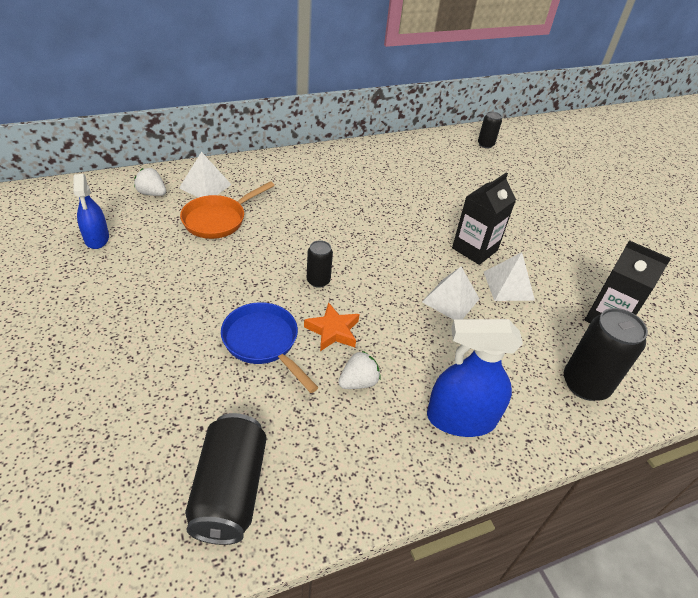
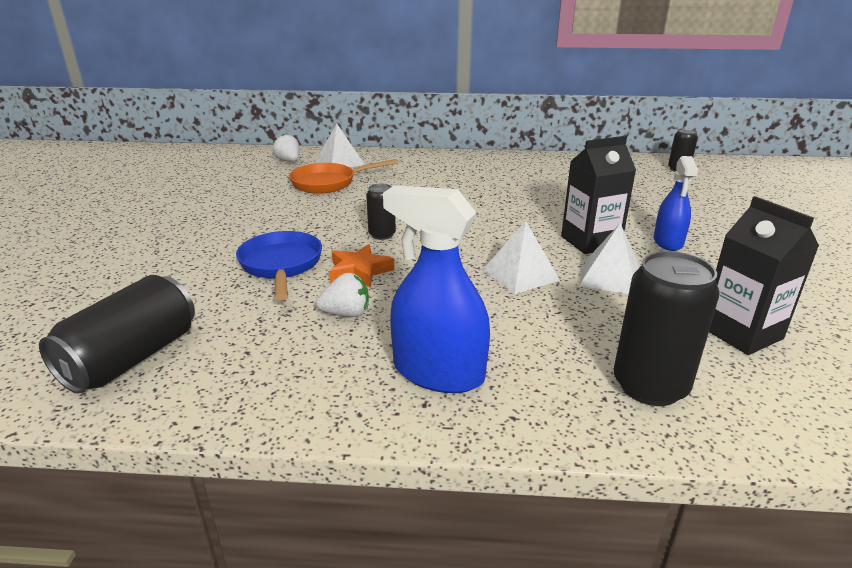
camera: 30 degrees right, 15 degrees down
(97, 238) = (214, 179): blue spray bottle -> blue spray bottle (668, 242)

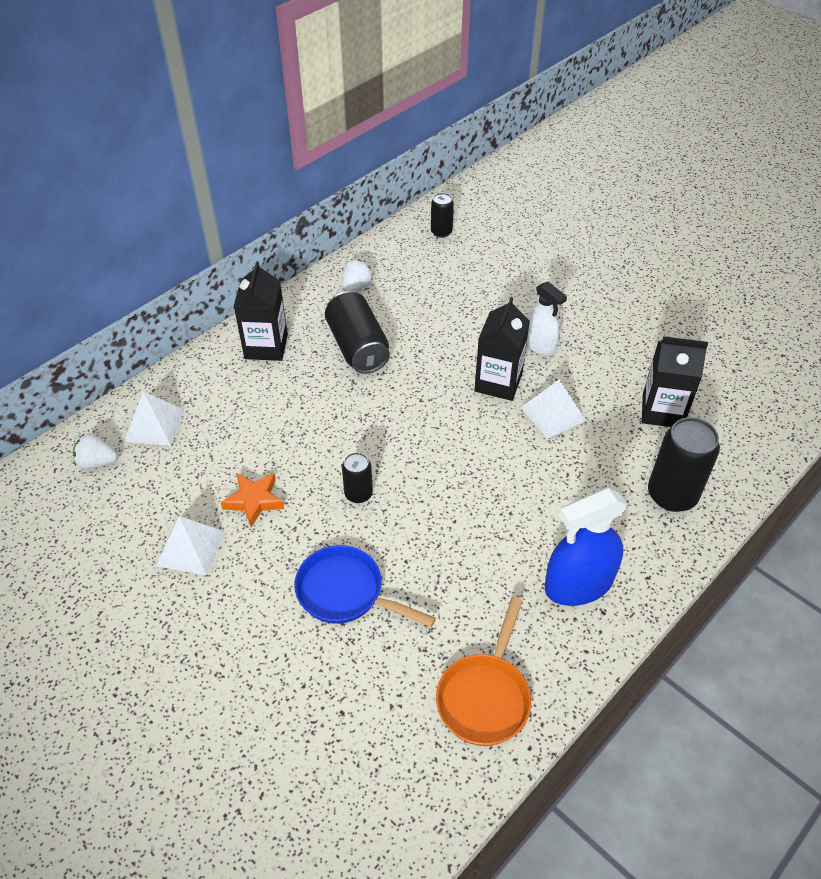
camera: 50 degrees left, 20 degrees up
(132, 358) = (409, 758): black can -> black can (358, 347)
(328, 183) = (200, 464): orange pan -> orange pan (485, 696)
(346, 313) = (464, 591): white strawberry -> white strawberry (356, 286)
(359, 271) = (407, 546): orange star -> orange star (254, 501)
(456, 164) = (266, 346): none -> black carton
(520, 274) = (505, 457): white pyramid -> white pyramid (190, 548)
(668, 242) = (539, 344): blue spray bottle -> white spray bottle

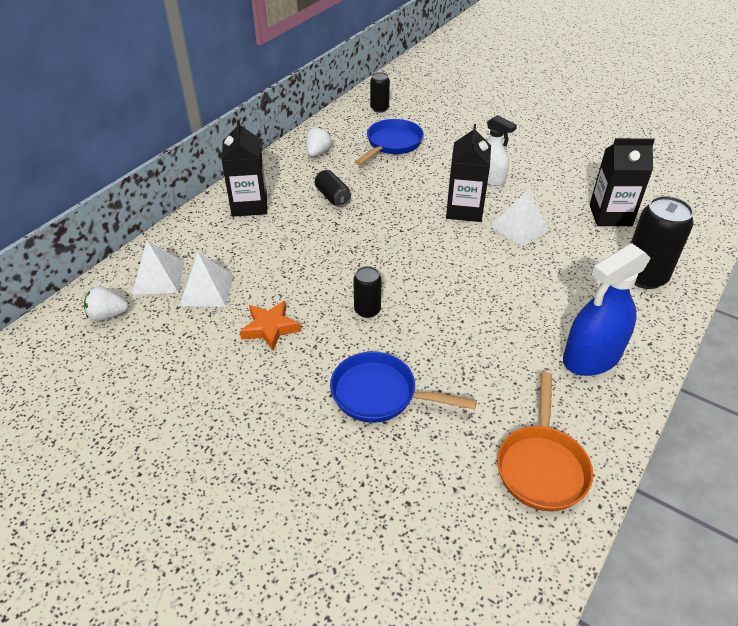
camera: 10 degrees left, 5 degrees down
(190, 548) = (217, 377): white pyramid -> white pyramid (206, 290)
(358, 347) = (333, 197): black can -> black can, size x0.55
(442, 284) = (392, 144): none -> blue pan

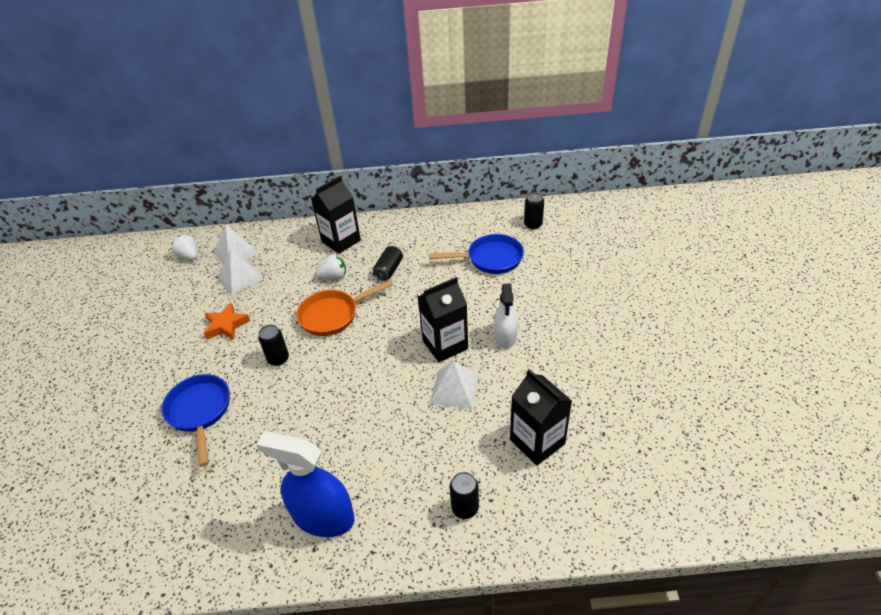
camera: 55 degrees right, 0 degrees up
(318, 153) = (435, 232): white strawberry -> white strawberry (334, 277)
(541, 466) = (183, 538): orange pan -> orange pan (333, 315)
(644, 276) = (465, 508): black can -> black can, size x0.55

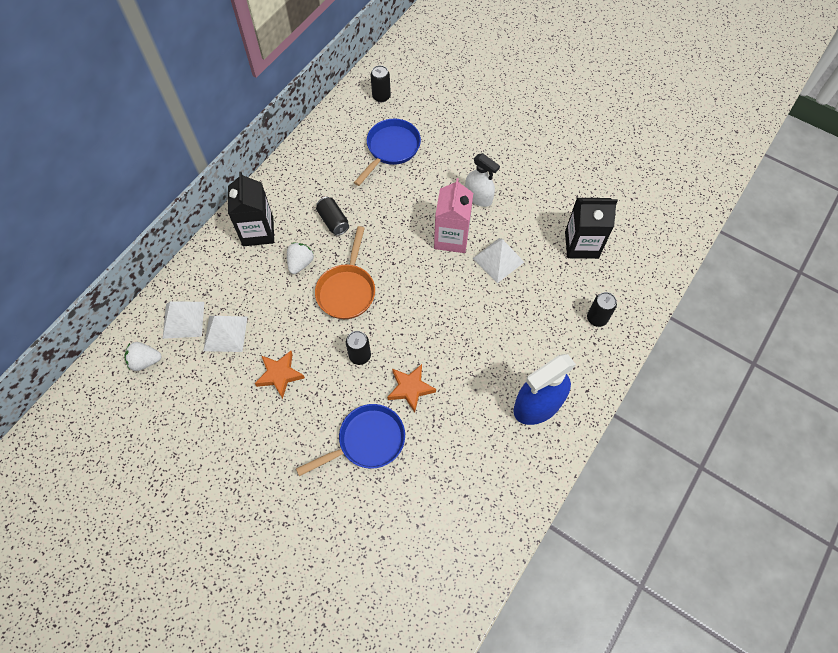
camera: 55 degrees left, 20 degrees up
(200, 412) = (367, 441): blue pan -> blue pan turned 135 degrees clockwise
(271, 409) = (410, 388): none -> orange star
(445, 344) = (451, 238): black carton -> pink carton

